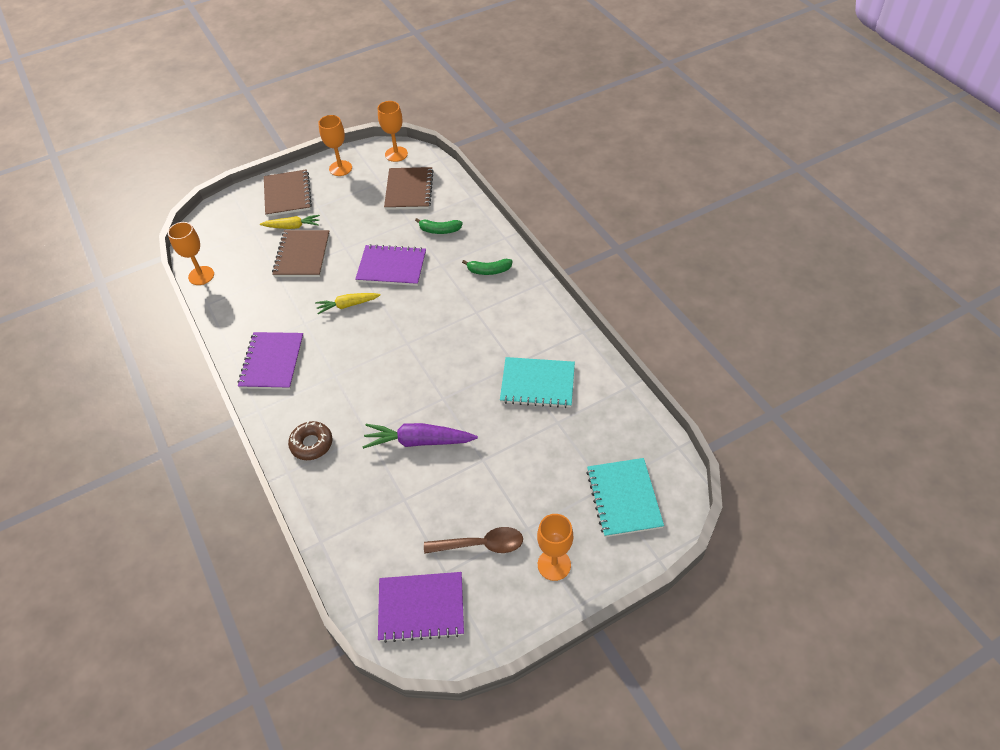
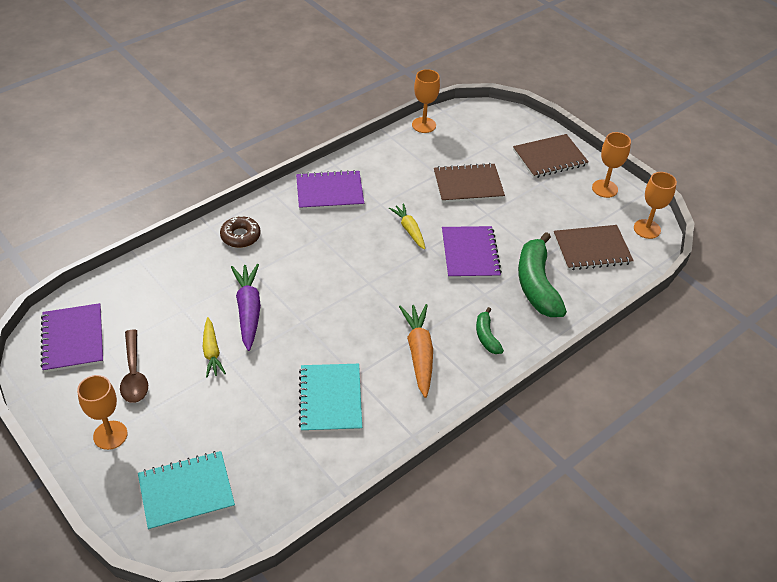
camera: 75 degrees right, 5 degrees down
(292, 226) = (505, 170): yellow carrot -> yellow carrot (212, 352)
(439, 230) = (537, 284): green banana -> green banana, size x1.99
(498, 317) = (419, 353): none -> orange carrot

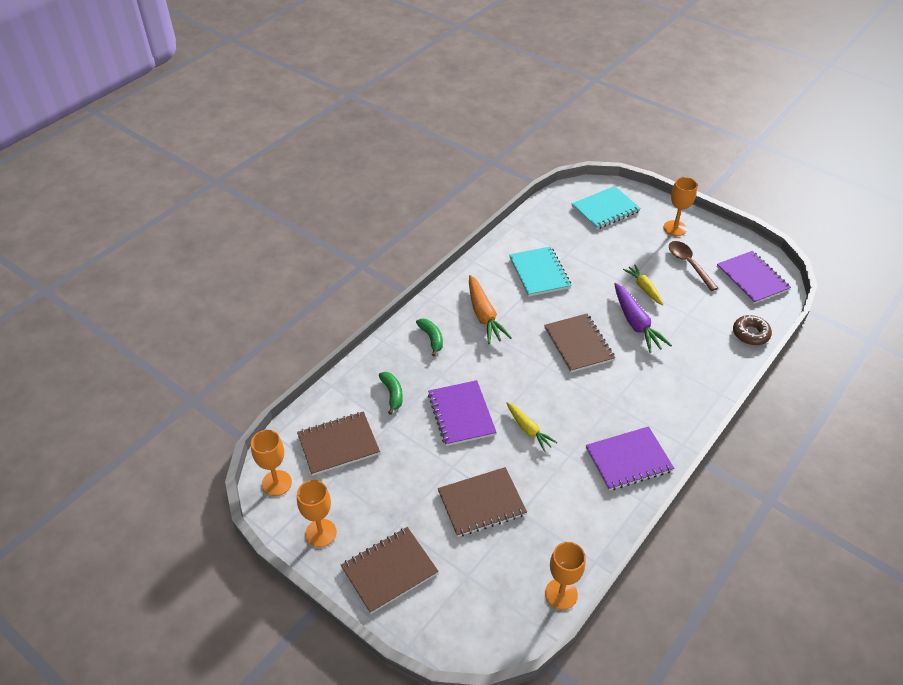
camera: 170 degrees right, 0 degrees up
(240, 236) = (686, 389): brown donut -> brown donut (750, 334)
(324, 299) = (578, 344): none -> brown notebook
(537, 284) = (392, 394): green banana -> green banana, size x0.50

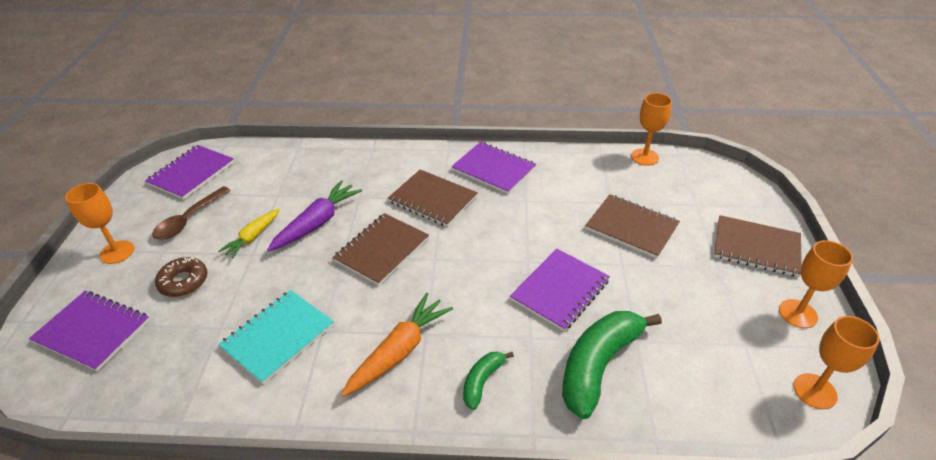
camera: 125 degrees left, 5 degrees down
(338, 444) = (710, 369): brown notebook -> brown notebook (433, 199)
(392, 394) = (598, 365): green banana -> green banana, size x1.99
(528, 429) = (526, 235): yellow carrot -> none
(605, 209) = (93, 331): turquoise notebook -> purple notebook
(750, 334) = (280, 153): brown donut -> brown donut (183, 281)

